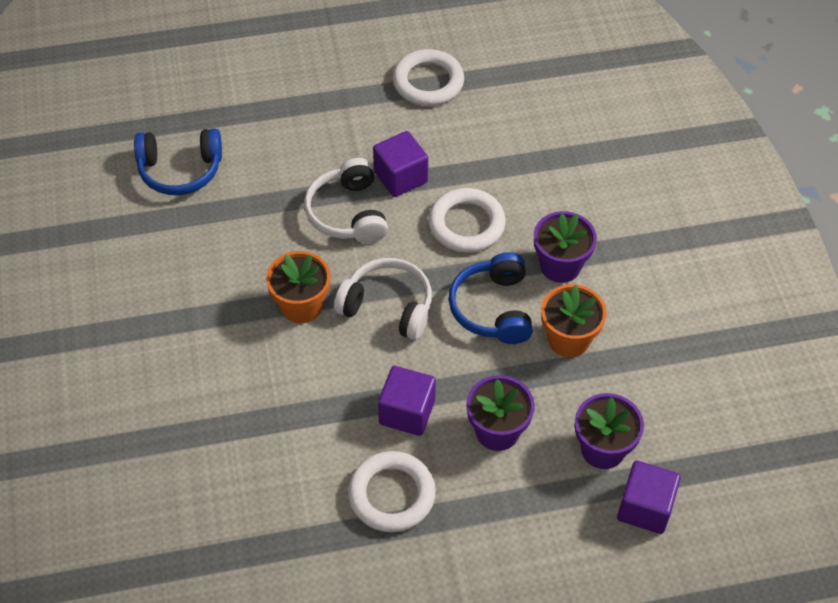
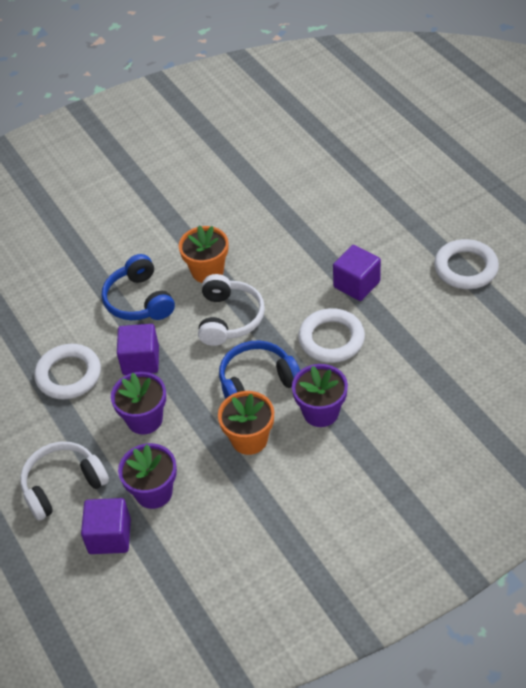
camera: 75 degrees right, 5 degrees down
(180, 170) = (294, 166): blue headphones -> blue headphones (139, 300)
(348, 213) = (304, 267): white headphones -> white headphones (63, 485)

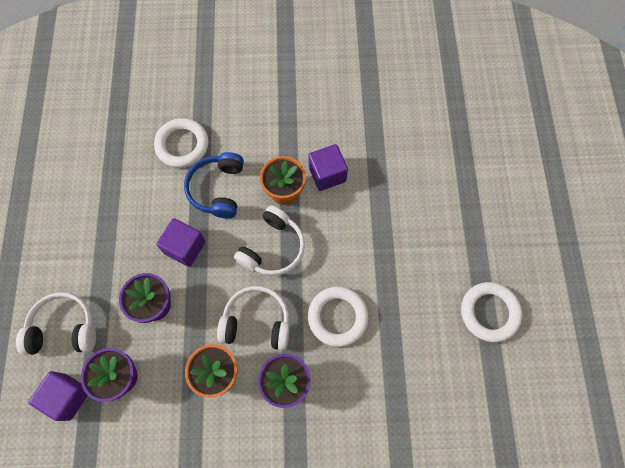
camera: 25 degrees right, 20 degrees up
(68, 375) = (127, 229): white ring -> white ring (182, 145)
(257, 381) = (256, 322): blue headphones -> white headphones
(356, 284) = (390, 275): purple cube -> purple cube (327, 174)

